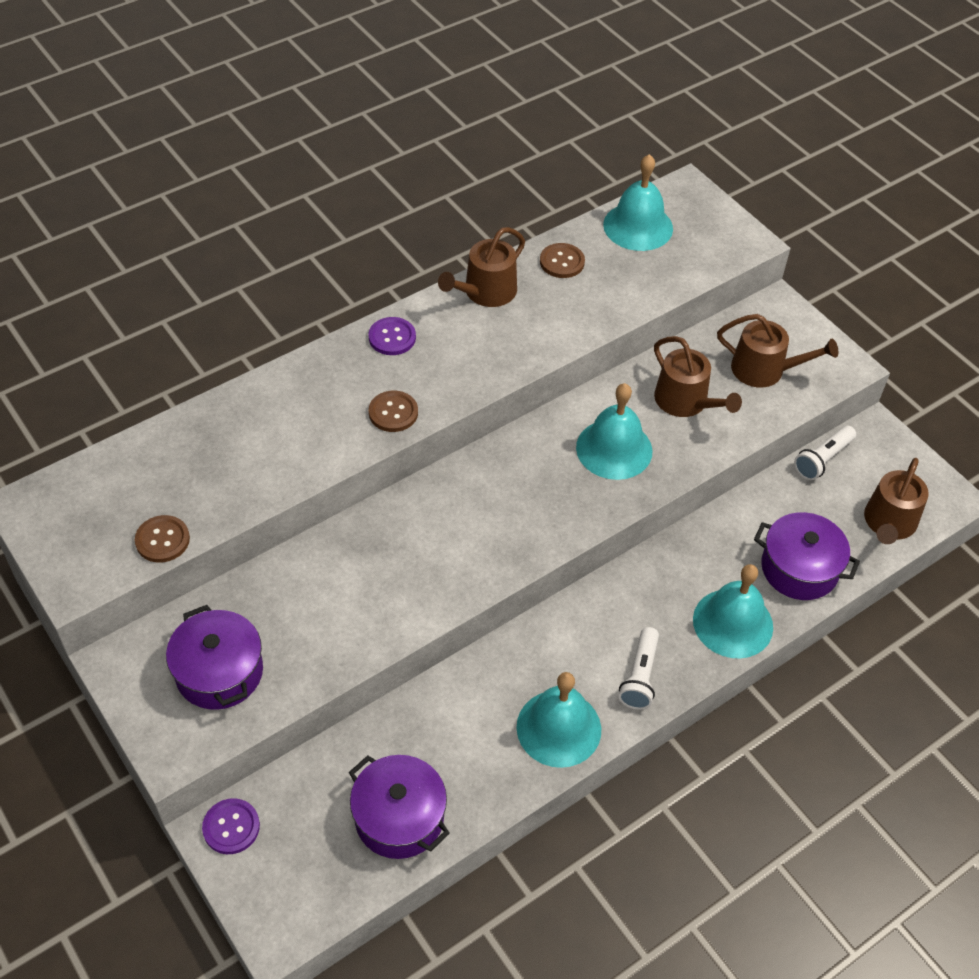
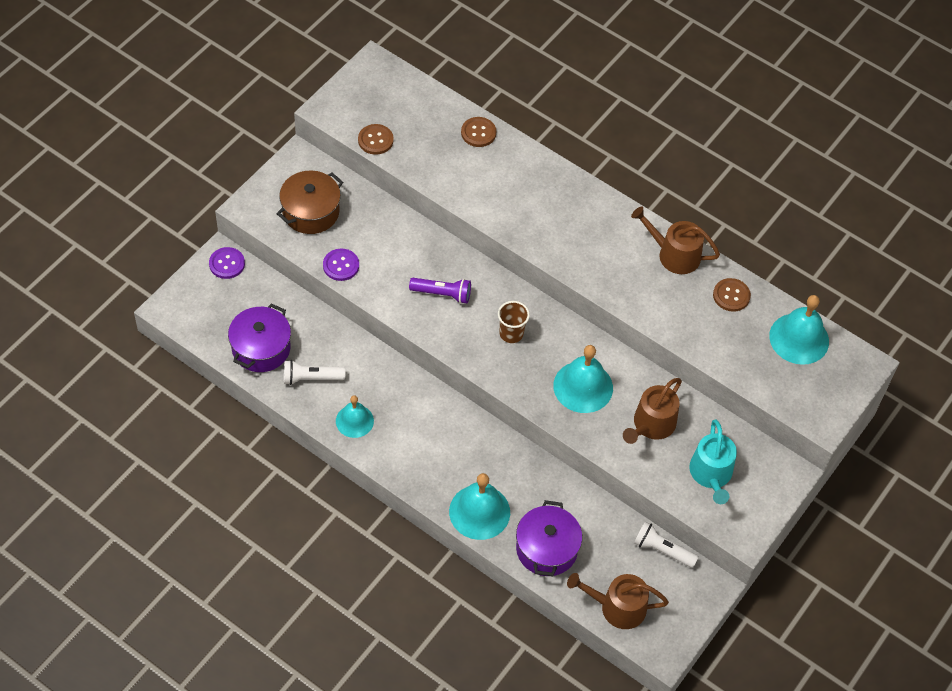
camera: 70 degrees right, 5 degrees up
(219, 672) = (311, 212): purple pot -> brown pot
(392, 337) = (601, 210): purple button -> purple button (341, 265)
(393, 412) = (531, 230): brown button -> brown button (478, 133)
(424, 553) = (442, 294): none -> purple flashlight
(513, 497) = (511, 334): none -> brown cup
(558, 728) = (354, 421): turquoise bell -> turquoise bell, size x0.64
(640, 676) = (412, 461): white flashlight -> white flashlight (311, 378)
(764, 370) = (711, 474): brown watering can -> turquoise watering can

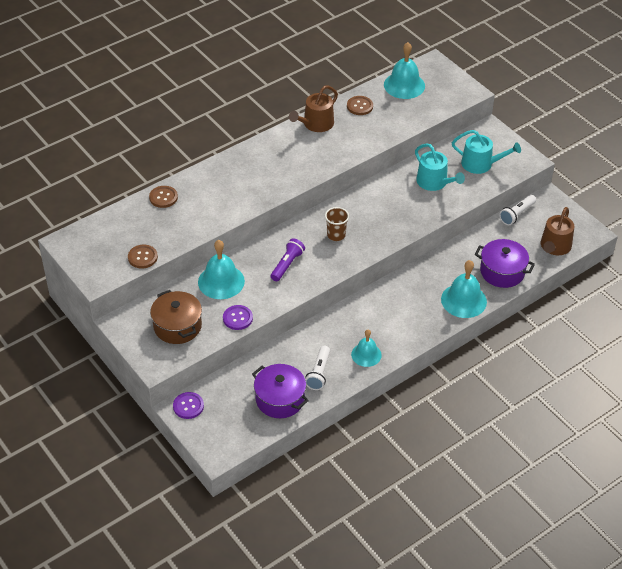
camera: 70 degrees left, 10 degrees down
(583, 386) = (393, 208): turquoise bell -> turquoise bell (221, 281)
(651, 425) = (434, 182): brown watering can -> turquoise watering can

